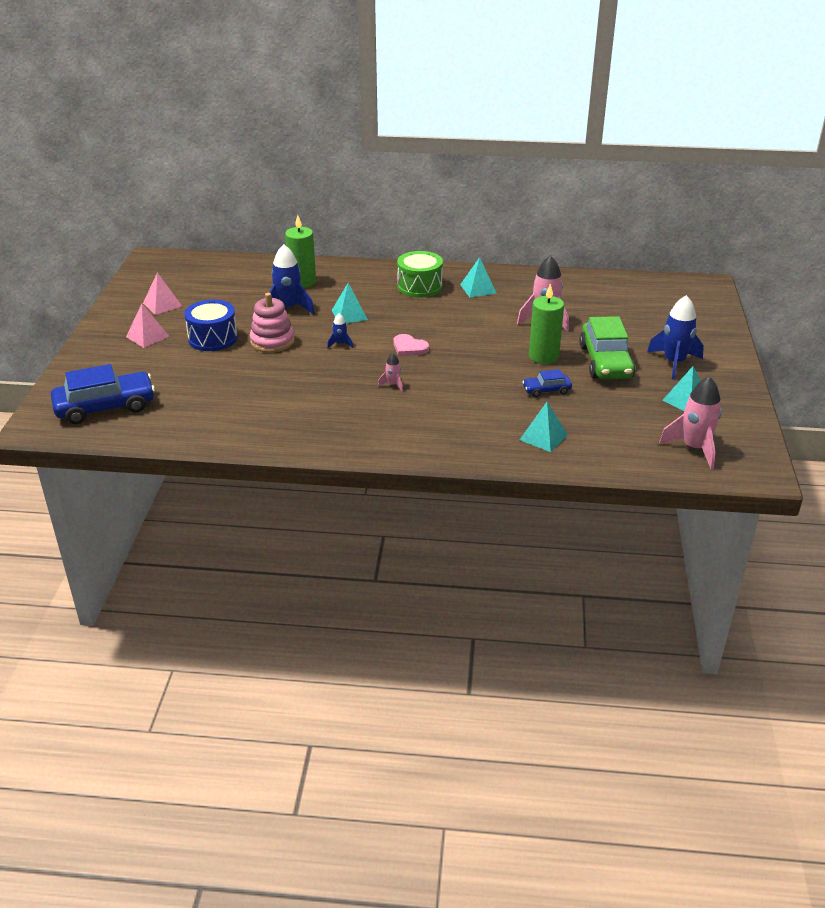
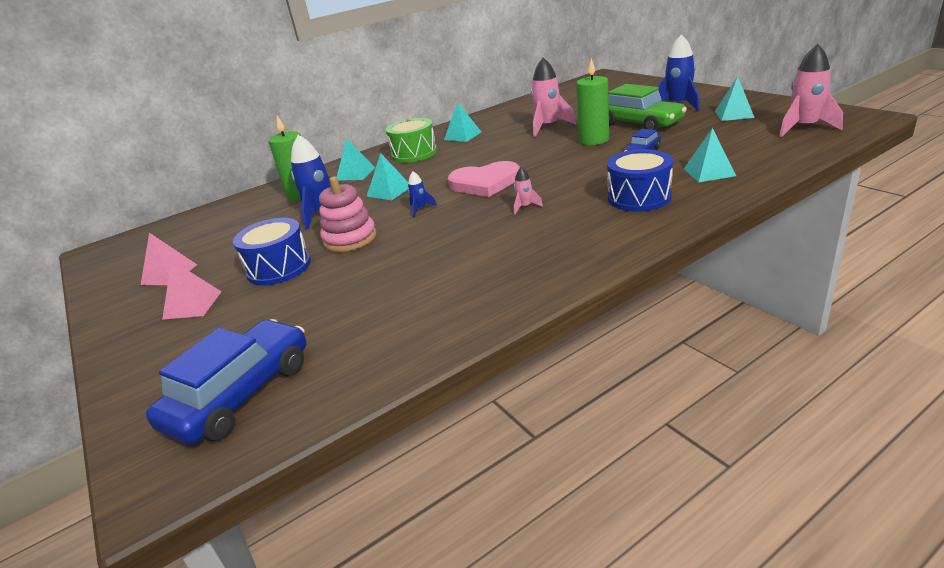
camera: 35 degrees left, 5 degrees down
(357, 283) = (355, 174): none -> turquoise pyramid
(409, 347) = (485, 183): pink heart -> pink heart, size x1.70
(463, 425) = (639, 197): none -> blue drum

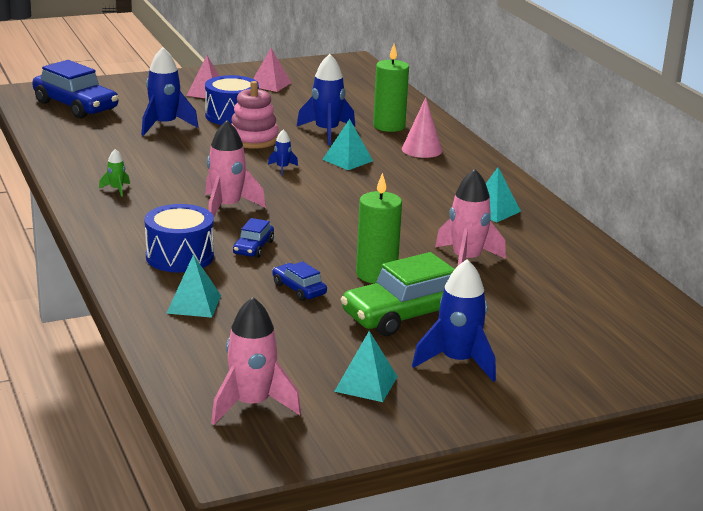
camera: 95 degrees right, 5 degrees down
(316, 298) = (165, 125): none -> blue rocket
(355, 174) = (422, 149): turquoise pyramid -> pink cone
(414, 153) = (456, 180): green drum -> none
(485, 183) = (312, 200): pink heart -> none
(523, 267) = (116, 189): none -> green rocket
(525, 207) = (227, 207): pink rocket -> pink rocket, size x2.09
(593, 179) = (253, 247): none -> blue car

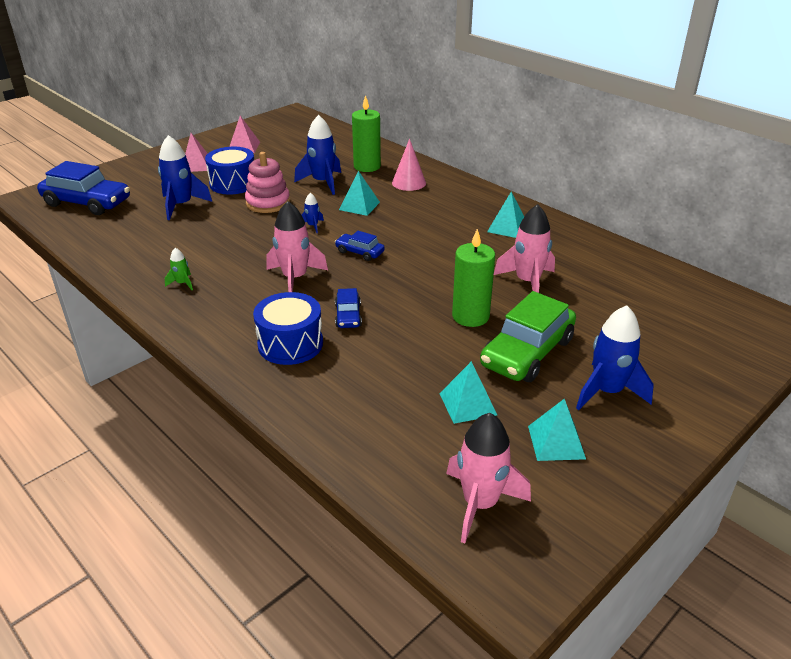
camera: 20 degrees left, 10 degrees up
(194, 304) = (341, 396): turquoise pyramid -> turquoise pyramid (467, 404)
(299, 289) = (420, 351): blue car -> blue car (359, 252)

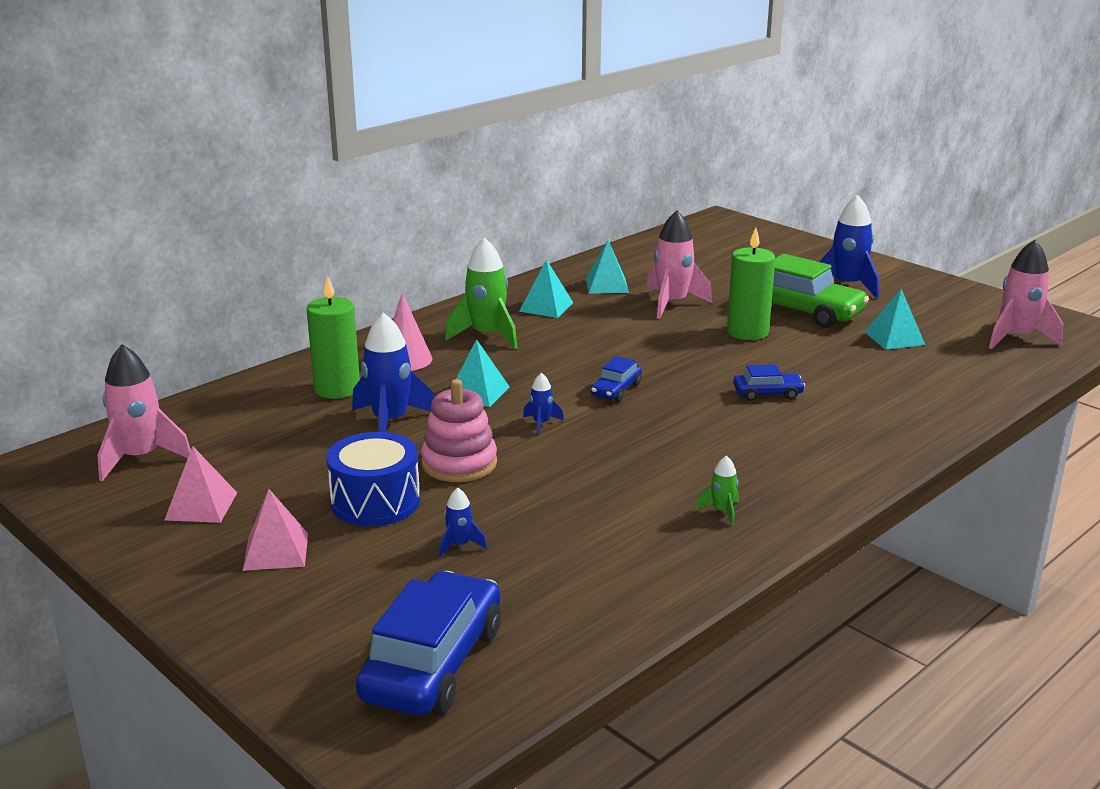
camera: 90 degrees left, 10 degrees down
(181, 205) = (459, 545): blue rocket -> blue rocket, size x0.48
(290, 344) = (837, 424): blue drum -> none
(295, 278) = (691, 429): pink rocket -> pink rocket (141, 458)
(449, 206) = (486, 335): none -> green rocket
(556, 442) = (925, 308): turquoise pyramid -> turquoise pyramid (607, 285)

